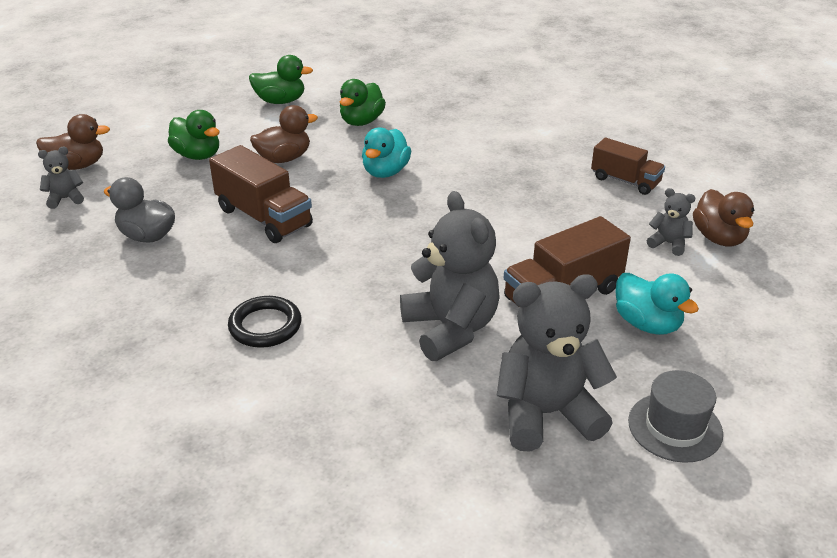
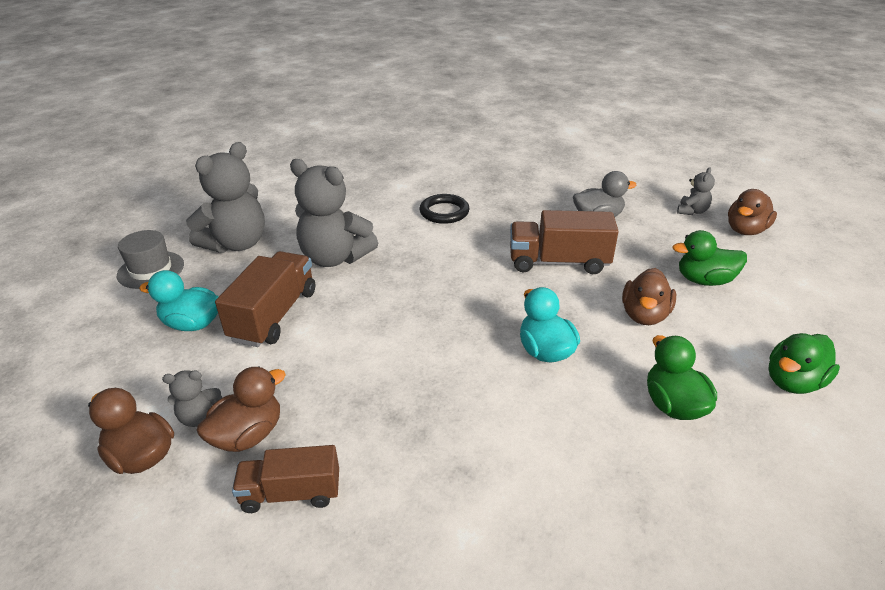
camera: 140 degrees right, 0 degrees up
(637, 218) = (248, 435): none -> brown duck

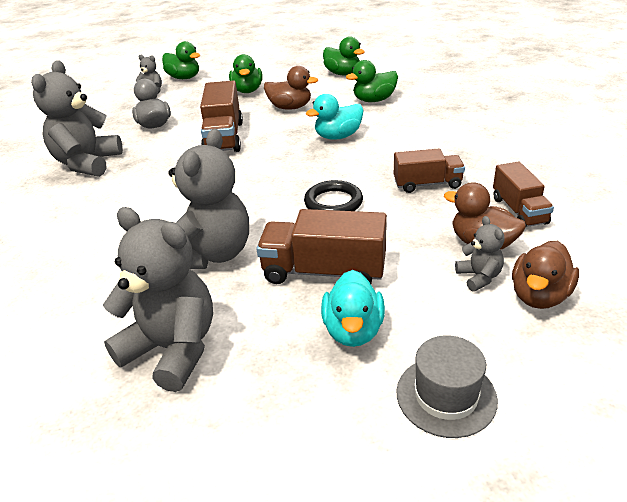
camera: 95 degrees left, 0 degrees up
(151, 270) = (239, 425): grey hat -> grey hat (446, 396)
(392, 415) = (427, 184): none -> brown truck
(444, 212) = (124, 199): black ring -> black ring (333, 202)
(516, 189) = (87, 163): none -> grey teddy bear
(745, 230) = (184, 78): brown duck -> green duck

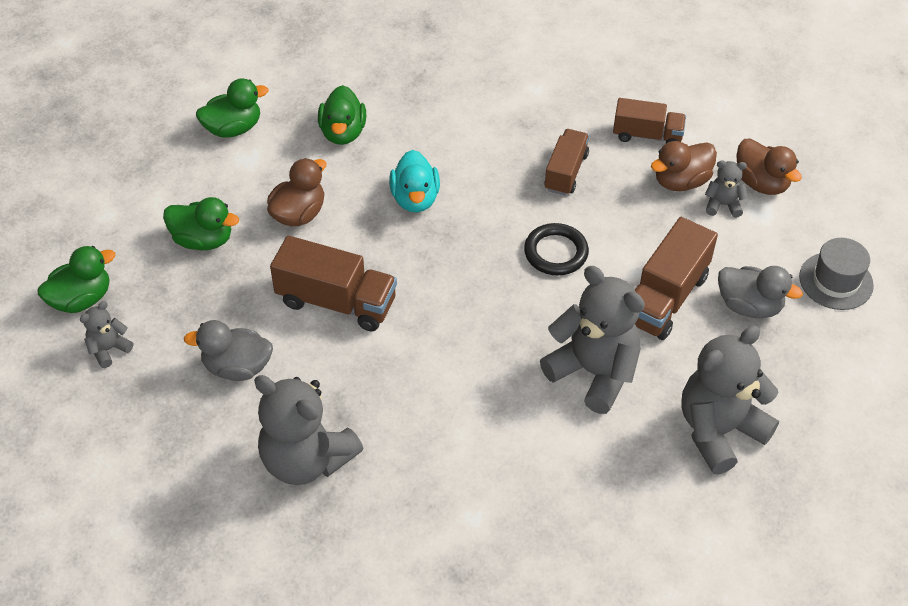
camera: 70 degrees left, 15 degrees up
(353, 330) = (749, 306): turquoise duck -> grey duck

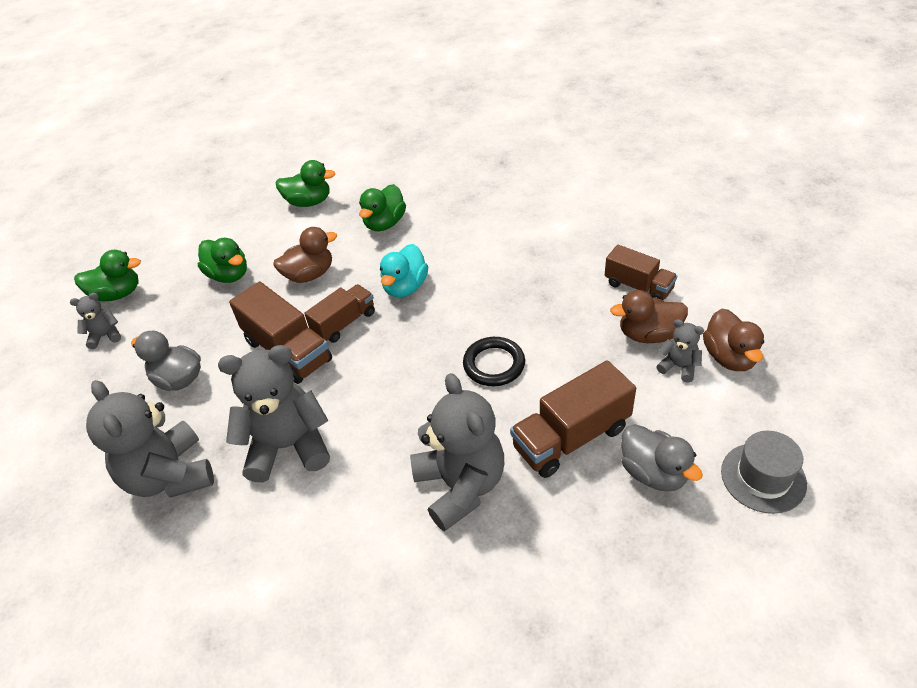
camera: 30 degrees right, 5 degrees down
(566, 172) = (545, 299): brown truck -> brown truck (344, 323)
(719, 430) = (550, 593): grey teddy bear -> grey teddy bear (288, 446)

